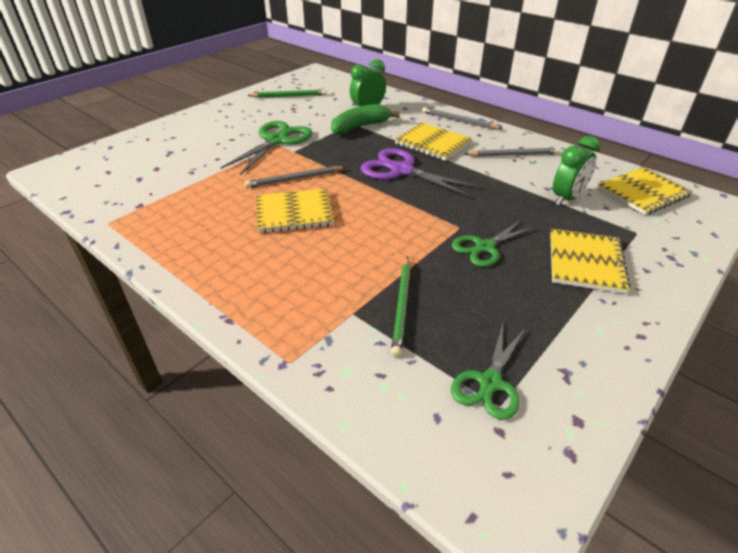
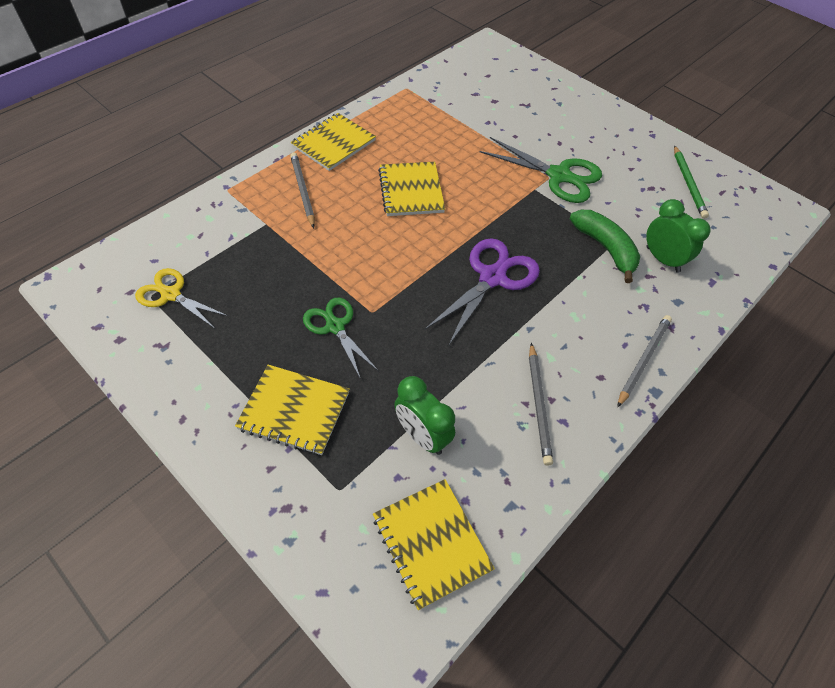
camera: 90 degrees right, 15 degrees up
(294, 179) = (473, 190): grey pencil -> grey pencil (302, 191)
(402, 306) = (265, 253): green pencil -> none
(432, 143) = (565, 317): yellow notebook -> yellow notebook (333, 143)
(490, 382) = (171, 295): green scissors -> yellow scissors

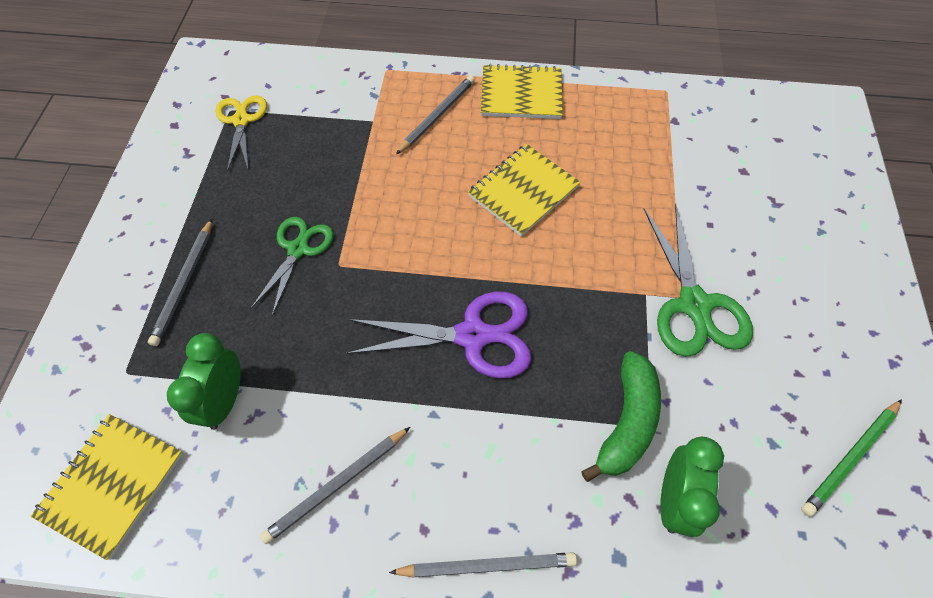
camera: 55 degrees right, 5 degrees up
(294, 411) = (184, 283): yellow notebook -> grey pencil

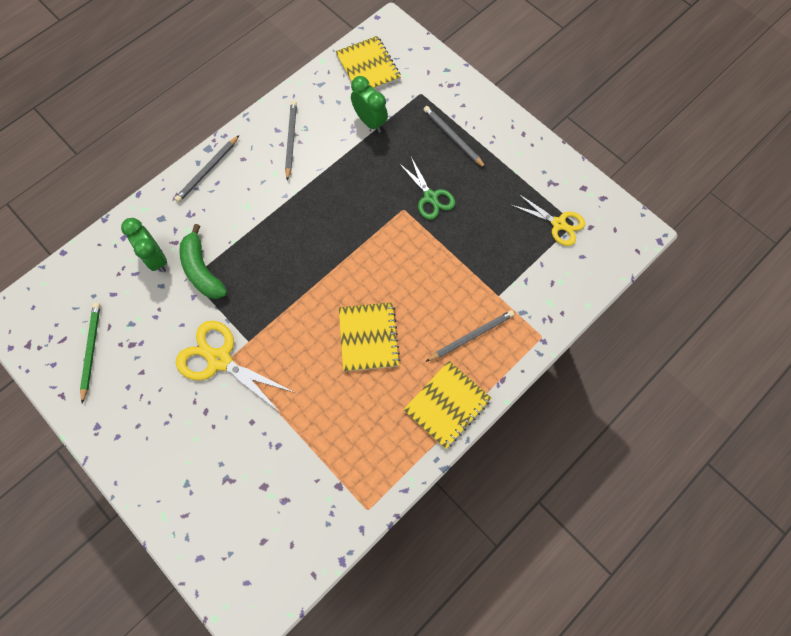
camera: 130 degrees right, 10 degrees up
(437, 116) = (471, 336): grey pencil -> grey pencil turned 105 degrees counterclockwise
(472, 336) = (306, 240): purple scissors -> none
(694, 304) = (220, 360): green scissors -> yellow scissors

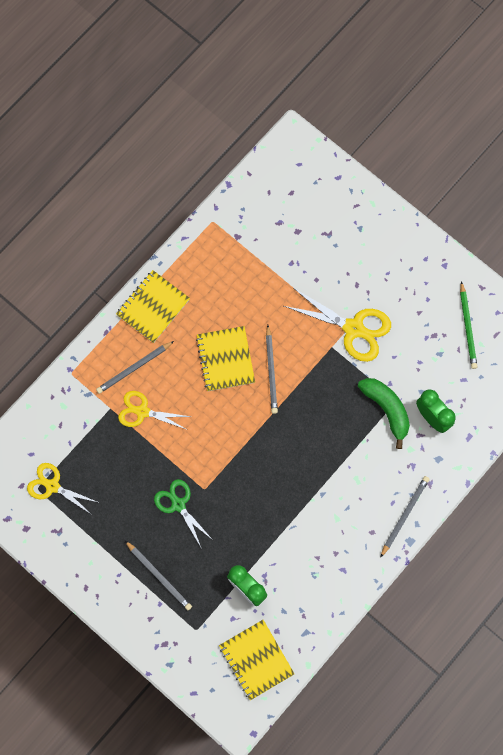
camera: 175 degrees right, 5 degrees up
(291, 140) = (326, 558): grey pencil -> grey pencil (271, 371)
(463, 289) = (142, 411): none -> yellow scissors

